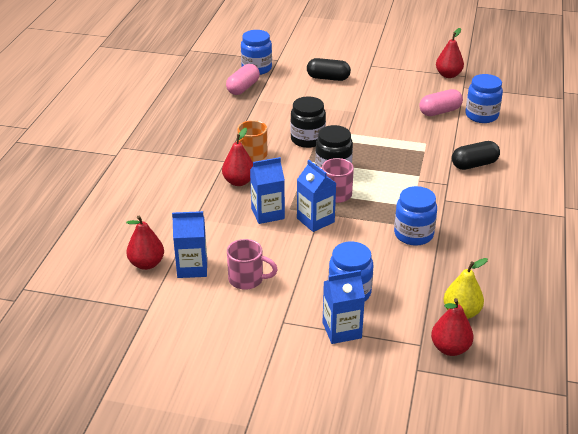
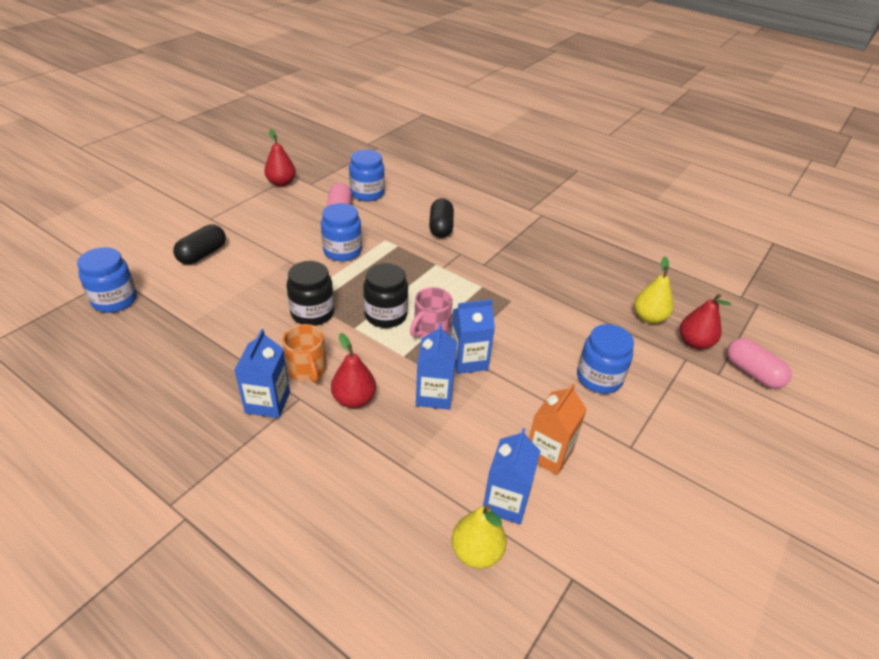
camera: 70 degrees left, 5 degrees up
(146, 264) = (476, 552): red pear -> yellow pear
(243, 88) = (147, 327): pink capsule -> pink capsule (752, 373)
(247, 279) = (548, 454): pink mug -> orange carton
(342, 330) = (655, 404): blue carton -> blue carton (267, 402)
(413, 234) = (526, 302): blue jar -> blue jar (342, 251)

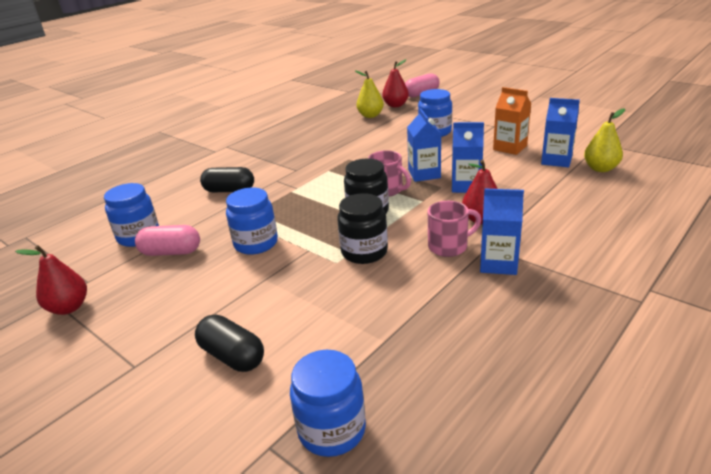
camera: 80 degrees left, 10 degrees down
(307, 369) = (449, 246): orange mug -> pink mug

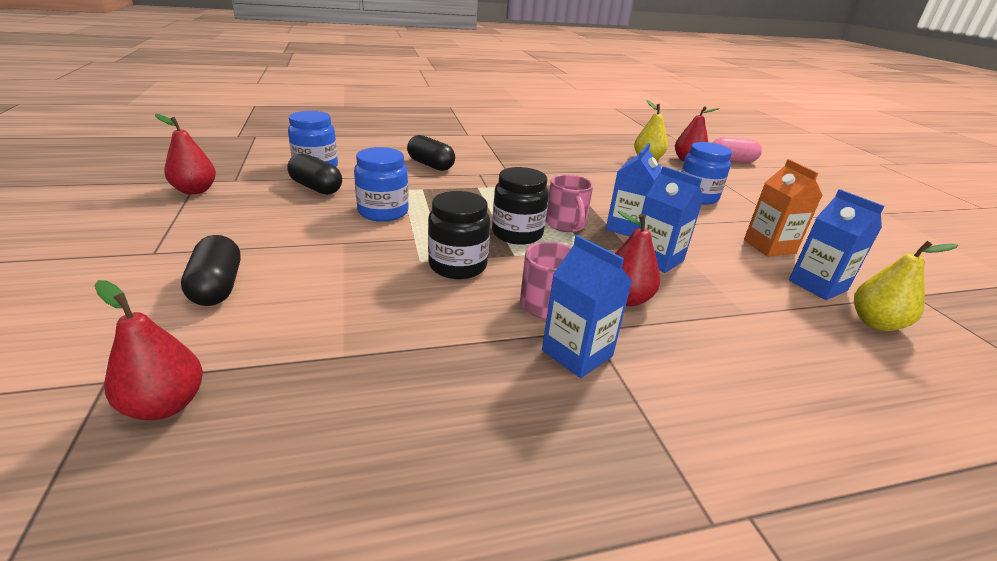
camera: 30 degrees right, 0 degrees up
(171, 252) = (316, 188): pink capsule -> black capsule
(332, 430) = (165, 405): blue jar -> red pear

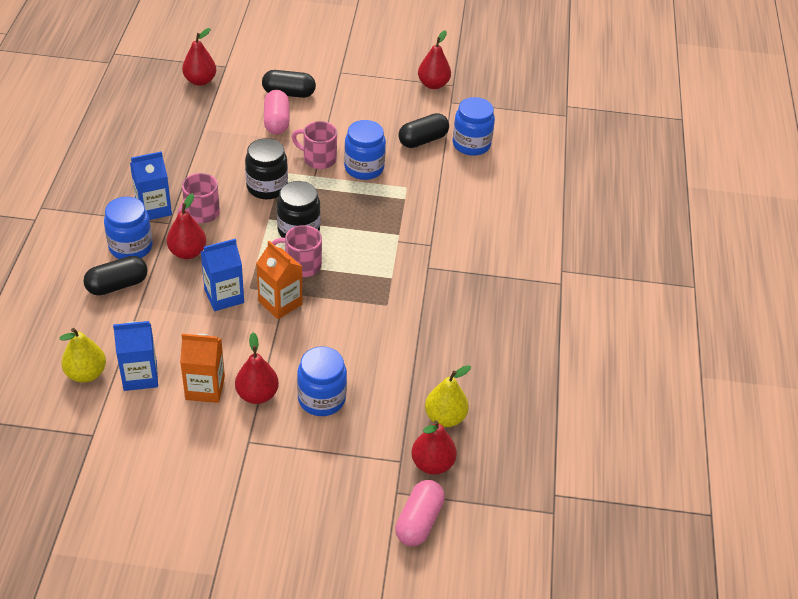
camera: 110 degrees right, 15 degrees up
(302, 284) = (276, 121): none -> pink capsule
(379, 240) = (318, 159): none -> pink mug
(430, 165) = (462, 216): black capsule -> black capsule (117, 285)
(626, 228) = (280, 303): blue carton -> orange carton
(670, 352) = (131, 247): none -> blue jar
(735, 222) = (257, 394): none -> red pear

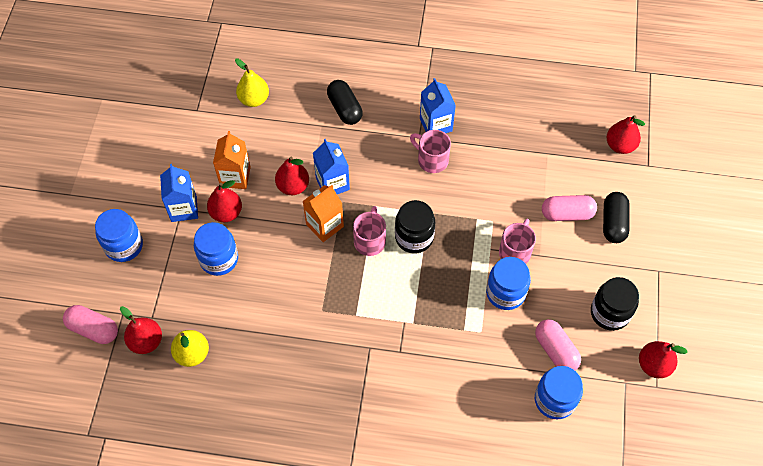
camera: 95 degrees right, 15 degrees up
(131, 247) = (388, 113): blue jar -> blue jar (124, 245)
(140, 376) = (250, 133): blue carton -> blue carton (184, 208)
(187, 252) = (383, 153): red pear -> red pear (293, 186)
(267, 187) = (470, 209): black jar -> black jar (610, 313)
(423, 140) = (555, 350): black capsule -> pink capsule

